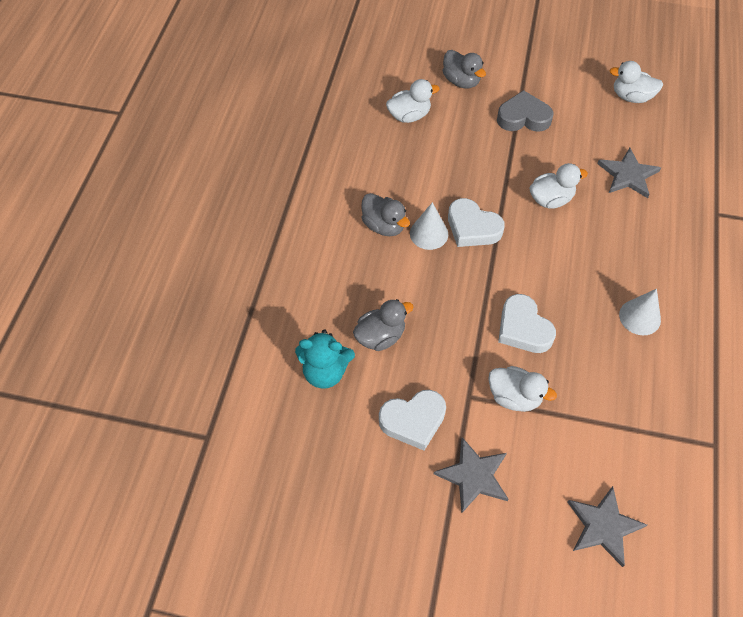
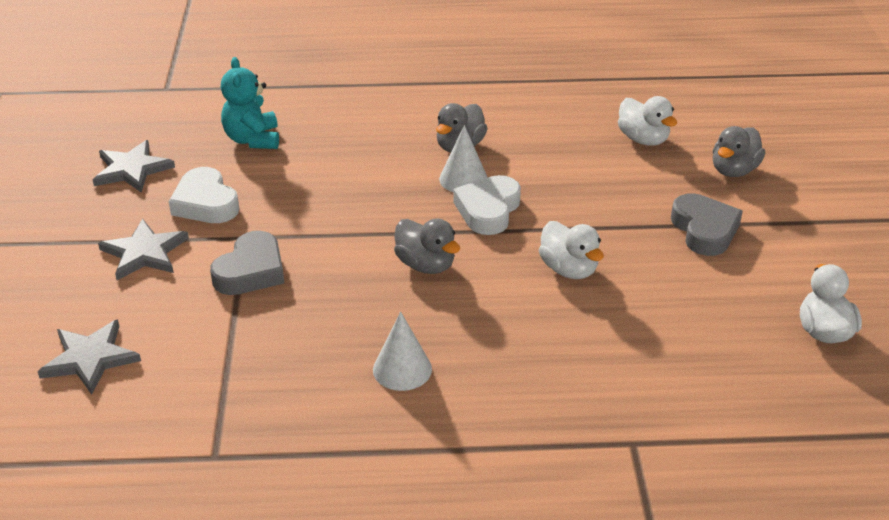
camera: 75 degrees right, 20 degrees down
(380, 336) = (306, 166): grey duck -> grey duck (426, 265)
(514, 397) = (251, 271): white duck -> grey heart
(523, 328) = (350, 267): white heart -> none
(628, 175) = (656, 339): grey star -> grey star (132, 169)

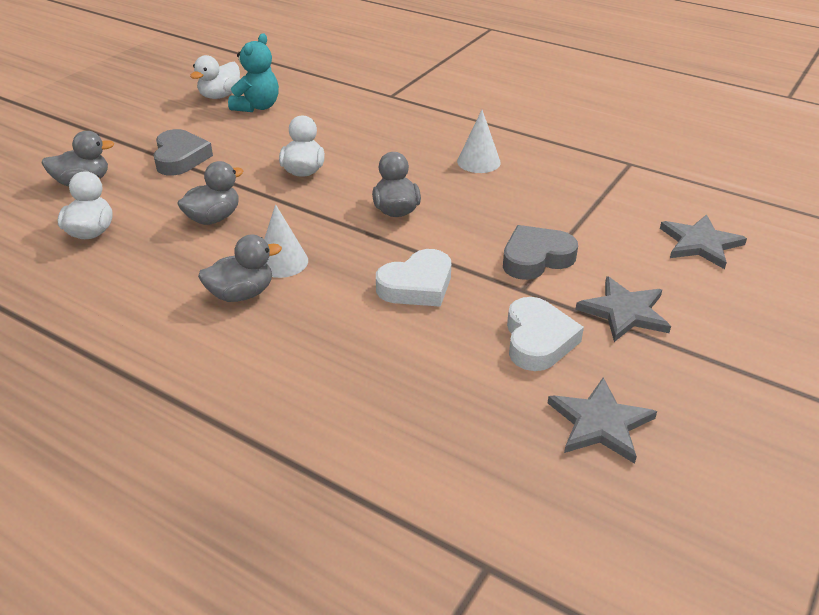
camera: 145 degrees left, 0 degrees up
(253, 139) = (433, 402): turquoise teddy bear -> turquoise teddy bear (257, 107)
(488, 210) = (299, 229): white heart -> white heart (417, 285)
(572, 188) = (213, 218): none -> grey duck
(704, 230) = (180, 158): grey heart -> grey heart turned 150 degrees clockwise

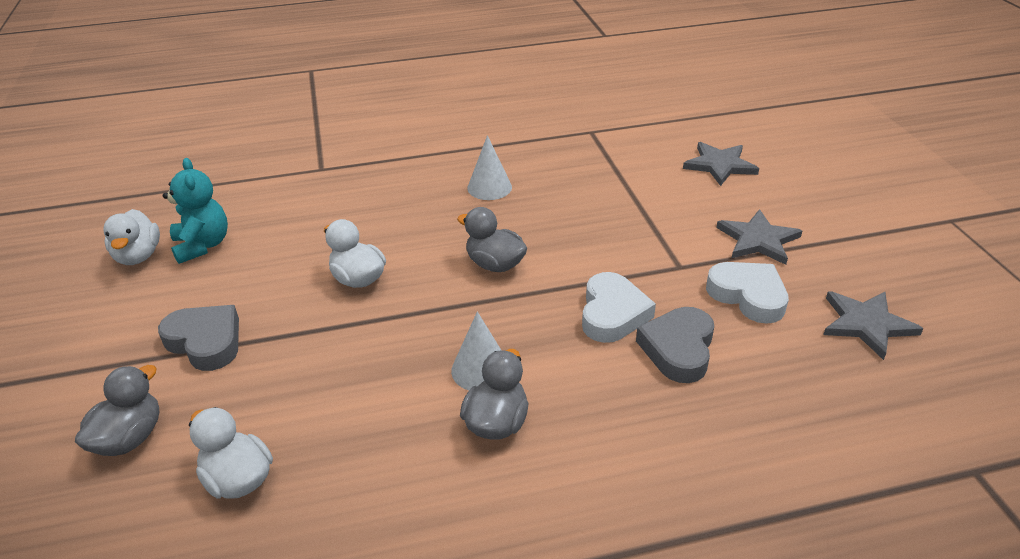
camera: 45 degrees left, 0 degrees up
(213, 218) = (348, 375): grey duck -> none
(536, 258) = (650, 238): grey heart -> grey heart (678, 349)

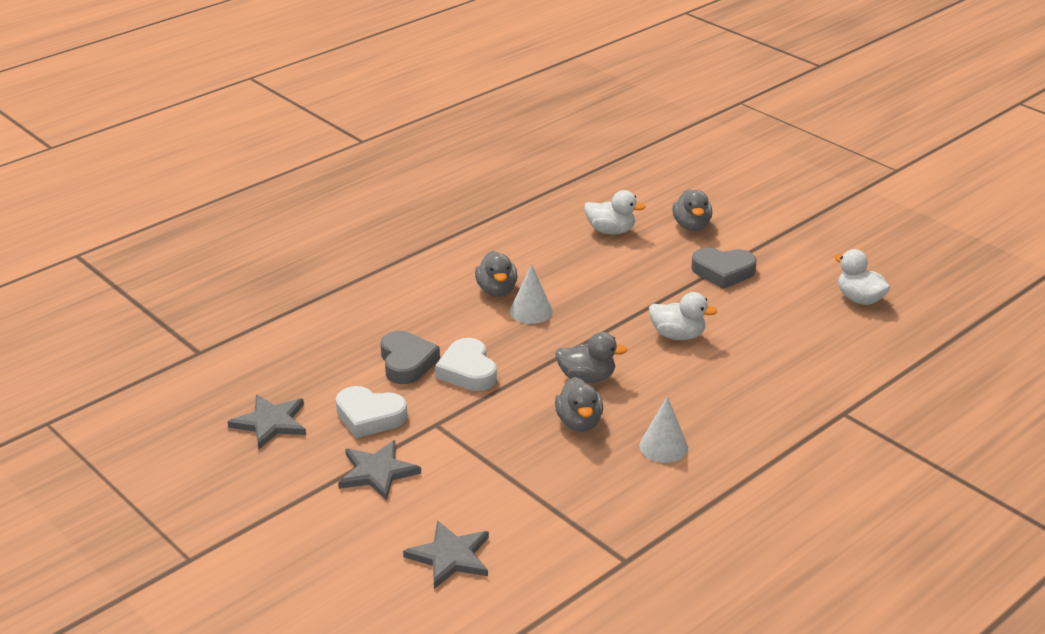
camera: 150 degrees right, 5 degrees down
(202, 245) = (827, 320): turquoise teddy bear -> none
(541, 226) = (579, 423): none -> grey duck

